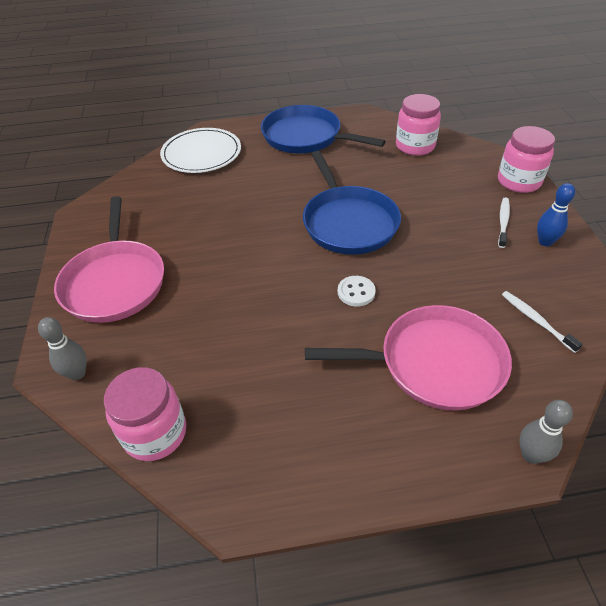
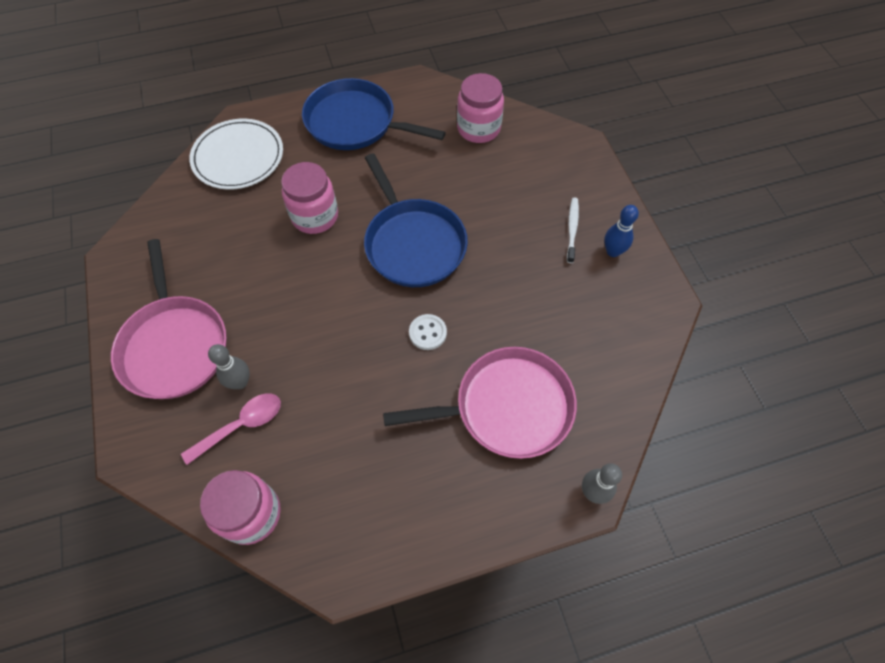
camera: 10 degrees left, 15 degrees up
(77, 373) = (160, 459): grey bowling pin -> grey bowling pin (240, 382)
(162, 352) = (241, 425): none -> pink spoon
(518, 181) = (589, 172): pink jar -> pink jar (315, 216)
(536, 321) = (601, 349): white toothbrush -> none

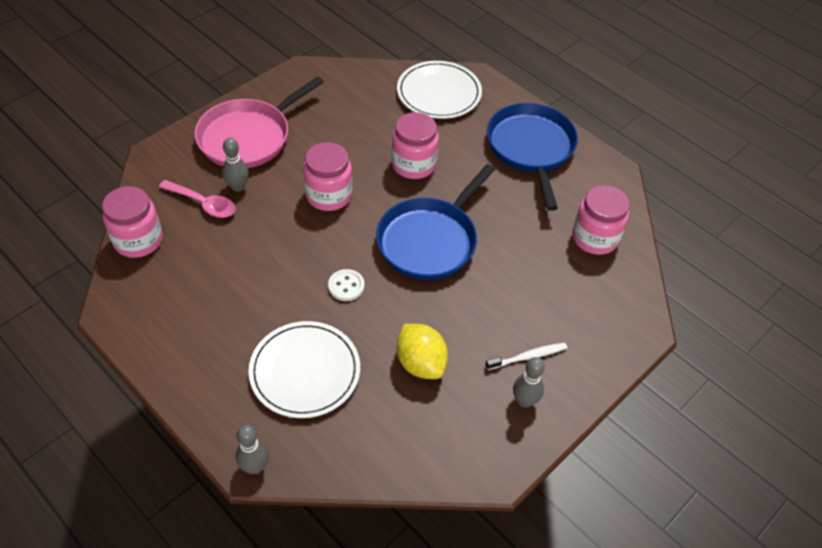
camera: 60 degrees right, 10 degrees down
(307, 302) = (329, 195): none -> pink jar
(507, 407) = (305, 371): pink pan -> white plate
(542, 309) = (420, 363): none -> yellow lemon
(613, 251) = (524, 401): blue bowling pin -> grey bowling pin

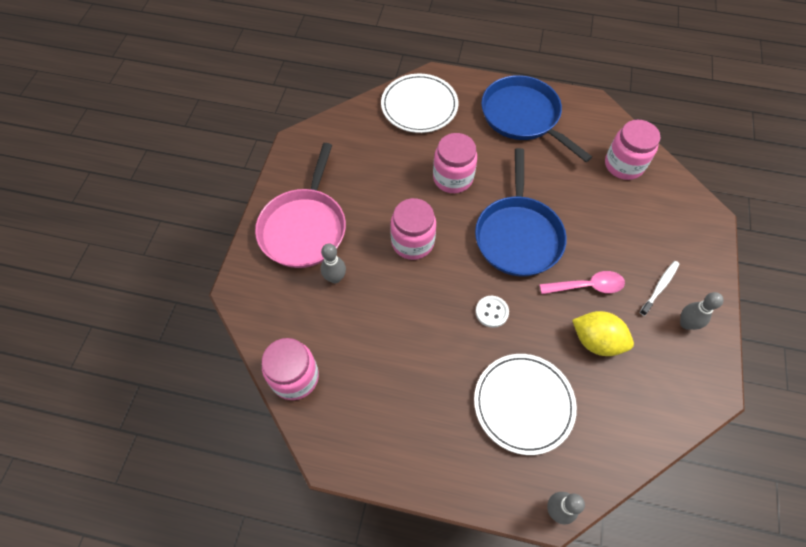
camera: 30 degrees left, 10 degrees up
(203, 204) = (320, 310): pink spoon -> pink spoon (587, 286)

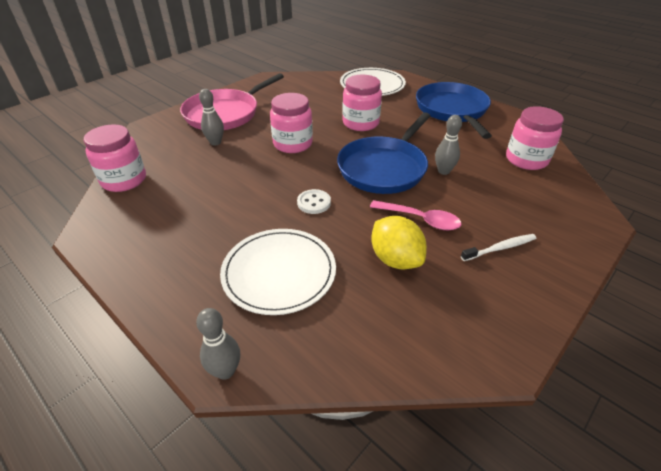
camera: 30 degrees right, 20 degrees down
(686, 323) = (510, 287): grey bowling pin -> grey bowling pin (443, 171)

